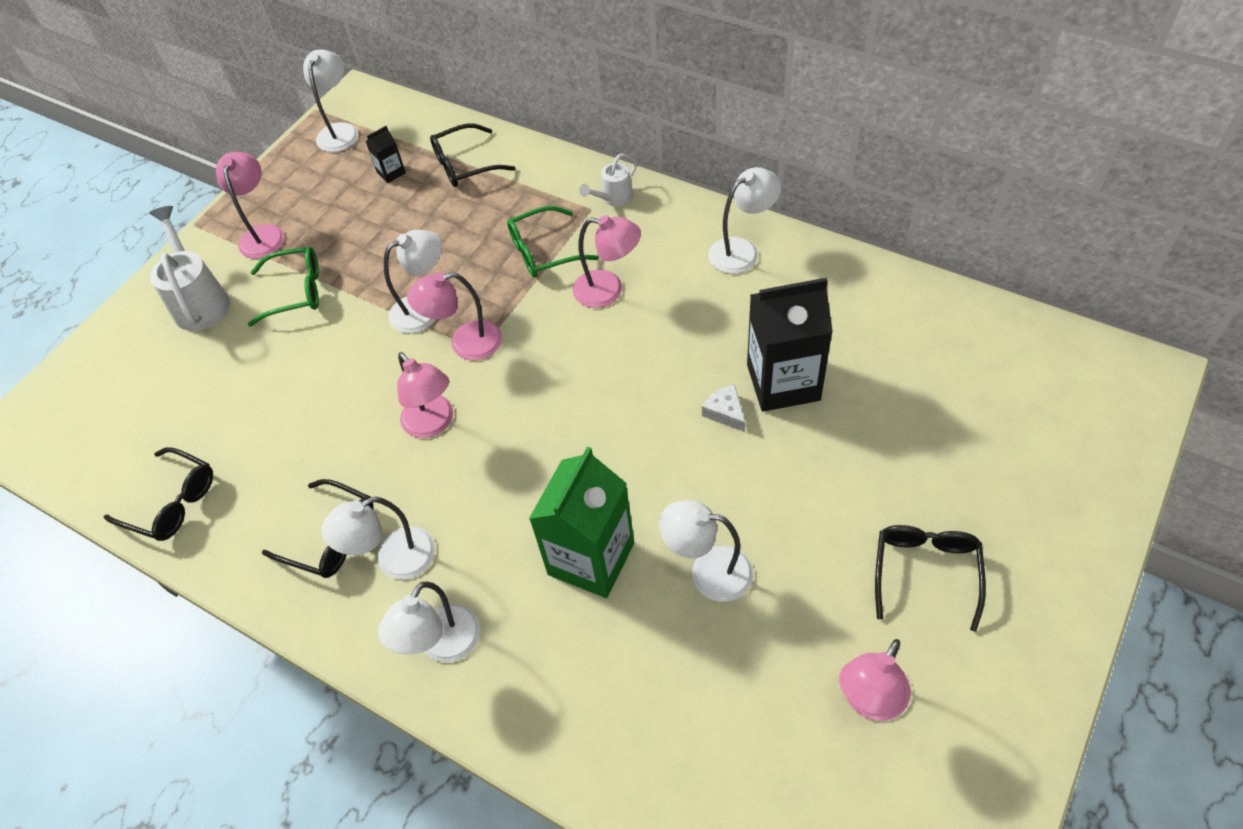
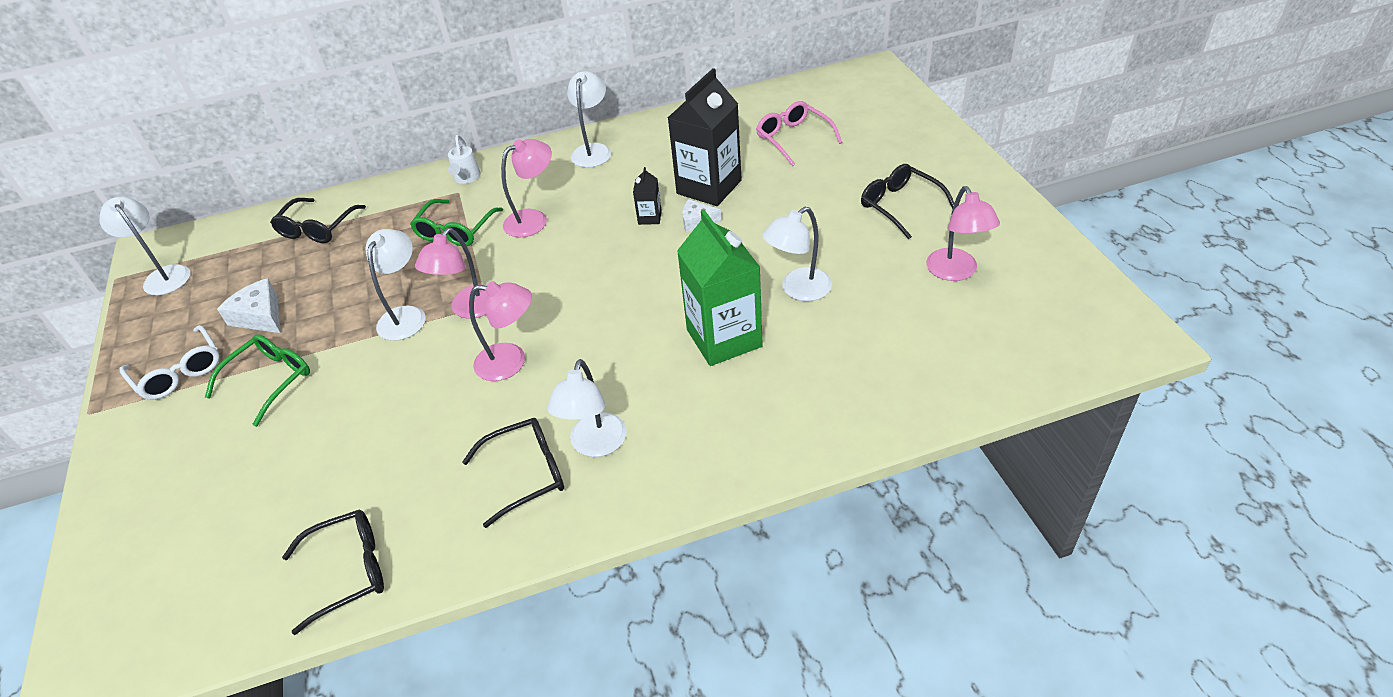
camera: 50 degrees left, 10 degrees down
(200, 301) = (175, 449): white watering can -> none
(263, 234) = (179, 372): pink lamp -> white glasses
(349, 224) = (260, 316): none -> white cheese
(391, 172) = (255, 268): black carton -> black carton (649, 217)
(443, 646) = (699, 453): white lamp -> none
(935, 392) = (793, 138): none -> pink glasses

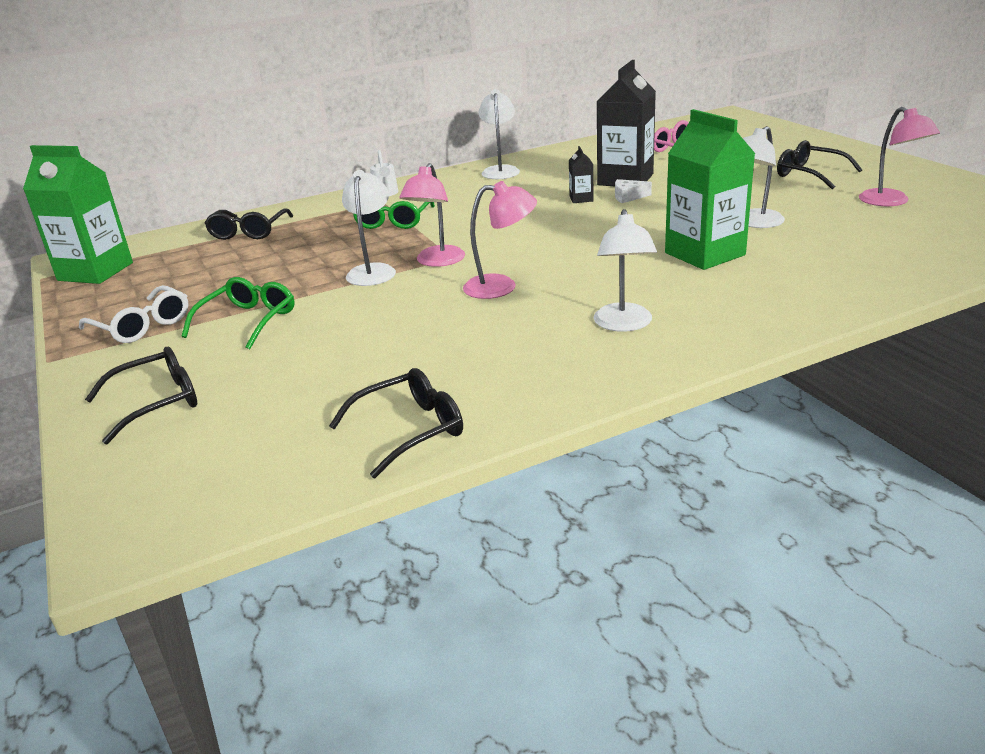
camera: 10 degrees left, 15 degrees down
(164, 275) = (95, 271): white lamp -> green carton
(260, 316) = (215, 285): white cheese -> none
(527, 474) = (565, 348): black glasses -> black glasses (158, 402)
(534, 219) = (468, 209): pink lamp -> none

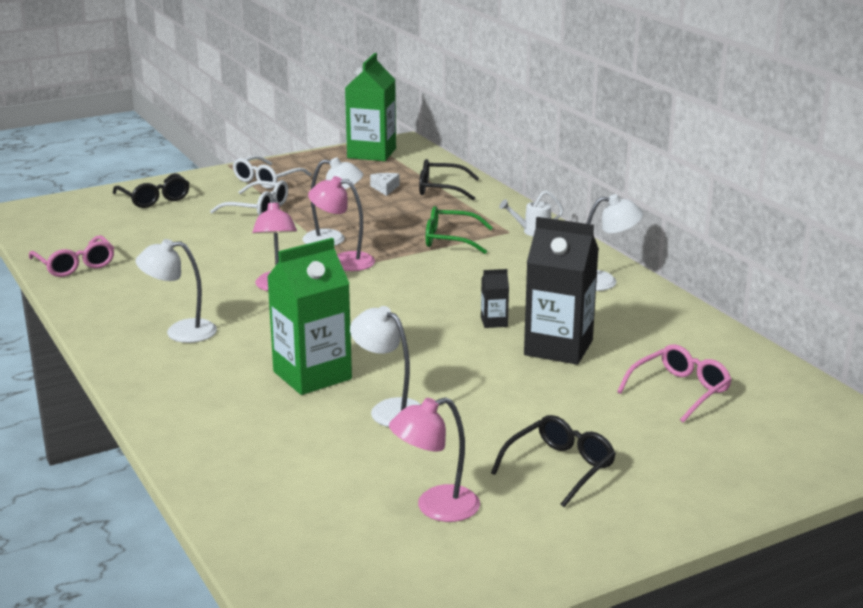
camera: 85 degrees right, 5 degrees down
(248, 321) = (258, 208): green glasses -> white glasses
(410, 430) = (75, 265): black glasses -> pink glasses
(628, 197) = (495, 346): white cheese -> white cheese (385, 188)

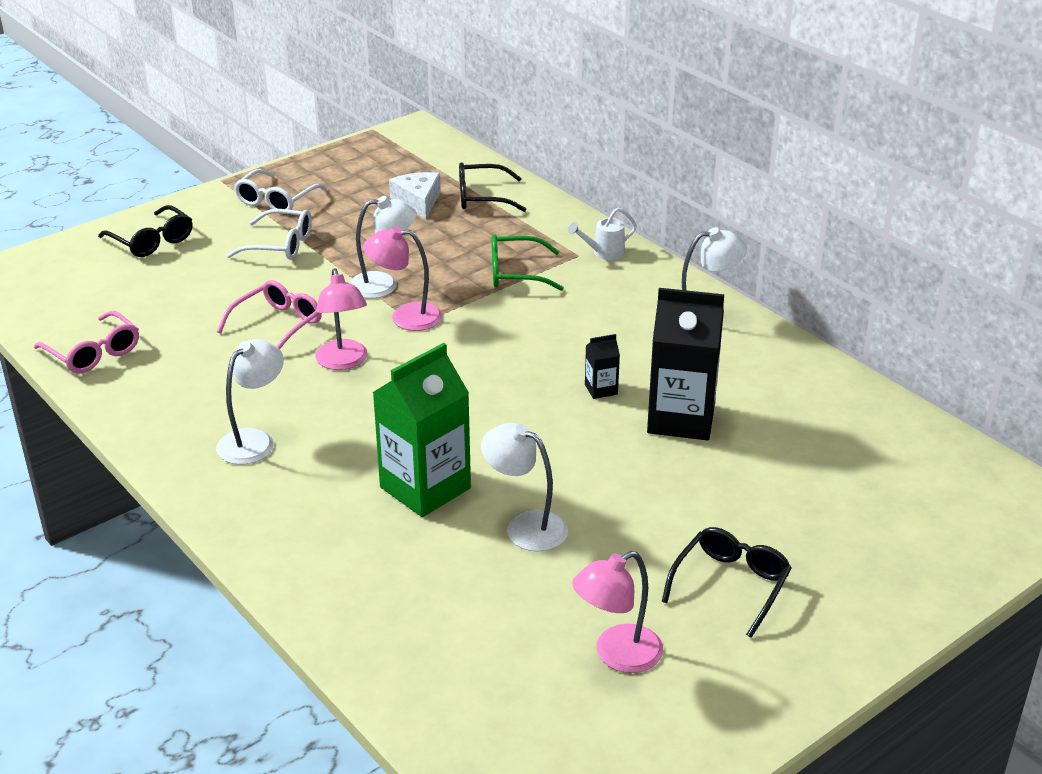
camera: 10 degrees left, 10 degrees up
(180, 332) = (254, 440): white lamp -> white lamp turned 135 degrees clockwise
(371, 153) = (385, 148): green carton -> none
(385, 188) = (418, 201): white cheese -> white cheese, size x1.53
(680, 391) = (825, 465): pink glasses -> pink glasses (278, 325)

